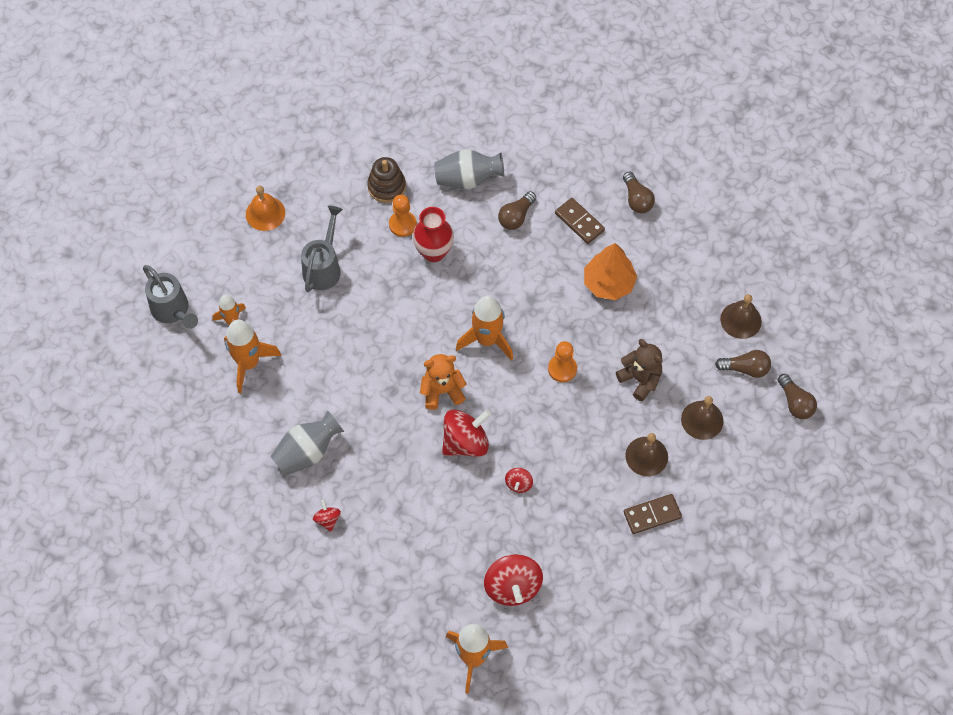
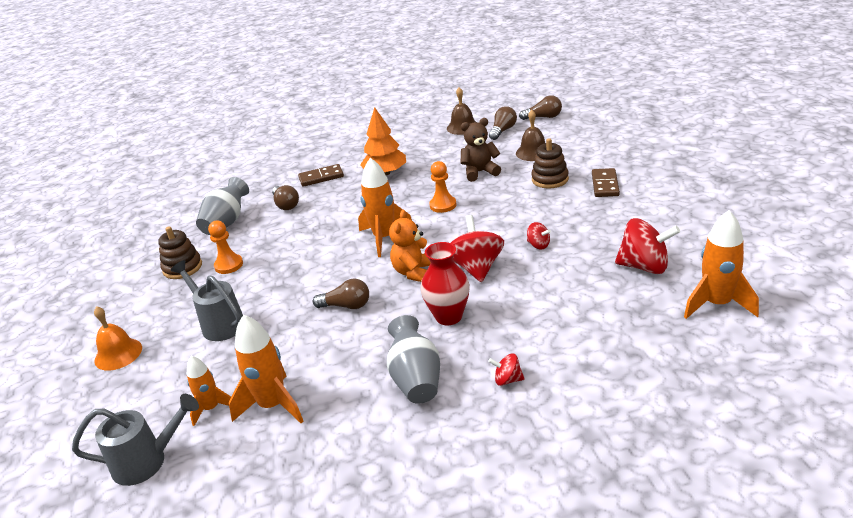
camera: 60 degrees left, 30 degrees down
(434, 252) = (273, 252): red vase -> red vase (448, 316)
(636, 199) = (328, 151): brown light bulb -> brown light bulb (346, 306)
(646, 456) = (550, 179): brown bell -> brown stacking toy

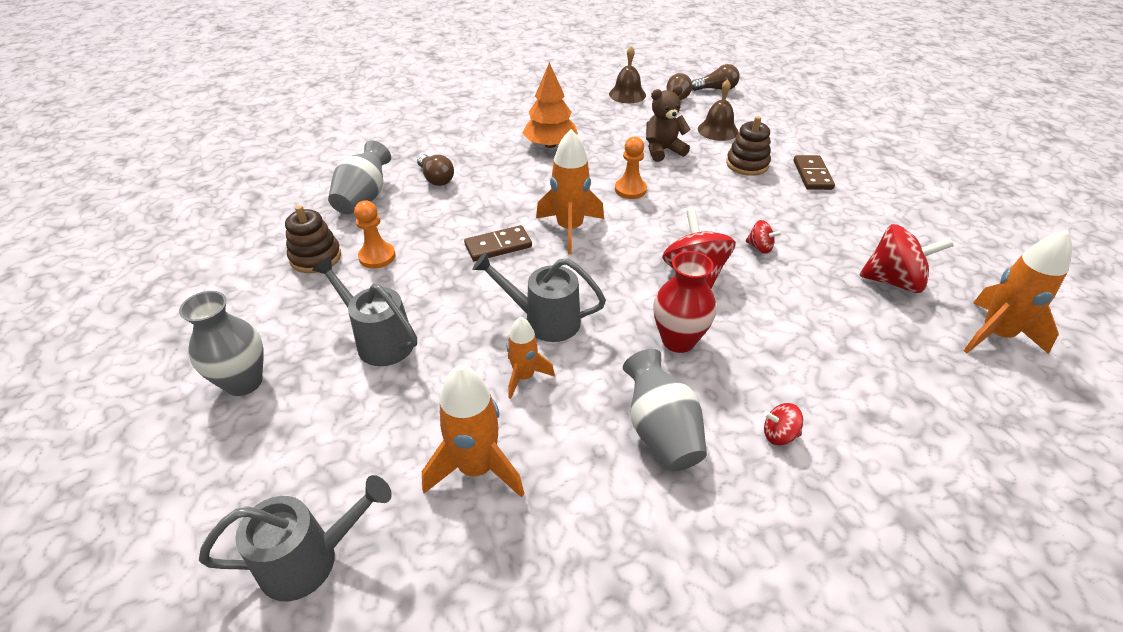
camera: 10 degrees left, 10 degrees up
(118, 354) = (244, 382): orange bell -> grey vase
(211, 408) = (390, 471): orange rocket -> orange rocket (524, 377)
(321, 177) = (472, 145): brown domino -> brown domino (498, 246)
(346, 306) = (544, 320): brown light bulb -> grey watering can
(414, 272) = (619, 277): orange teddy bear -> none

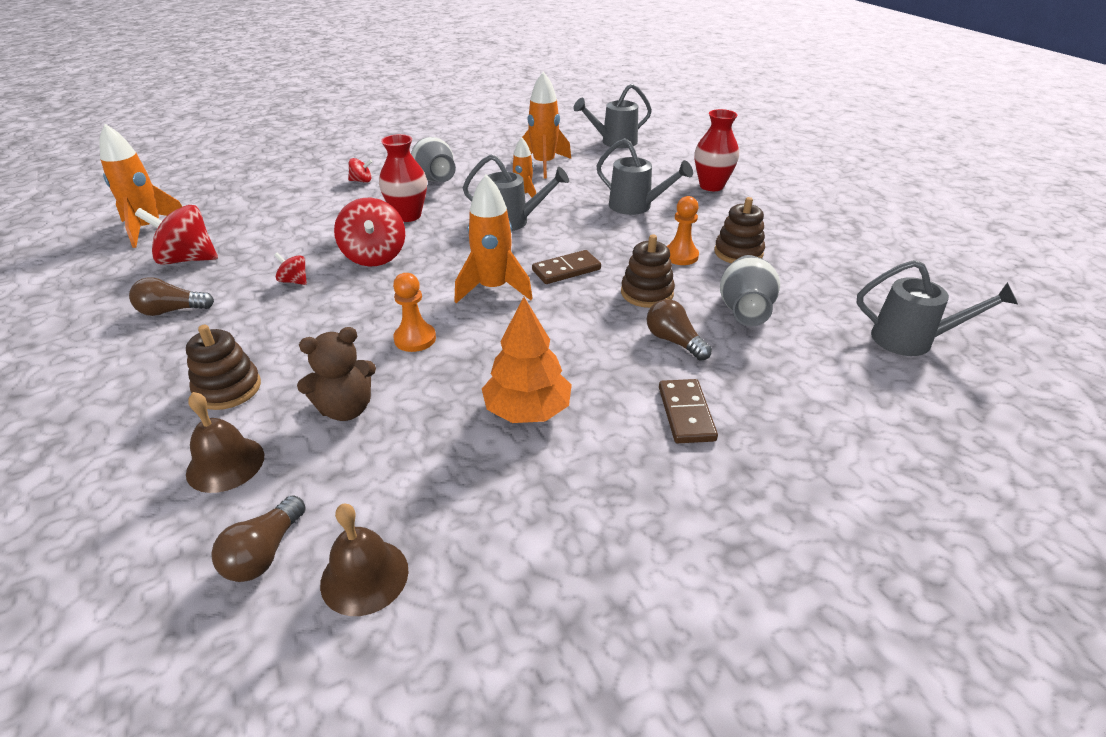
camera: 175 degrees right, 5 degrees down
(244, 382) = (711, 186): grey vase -> red vase
(263, 171) = (911, 340): none -> grey watering can
(434, 218) = (647, 293): none -> brown stacking toy
(716, 89) = (134, 618): brown light bulb -> brown light bulb (172, 311)
(812, 175) = (145, 375): brown domino -> brown domino (686, 413)

